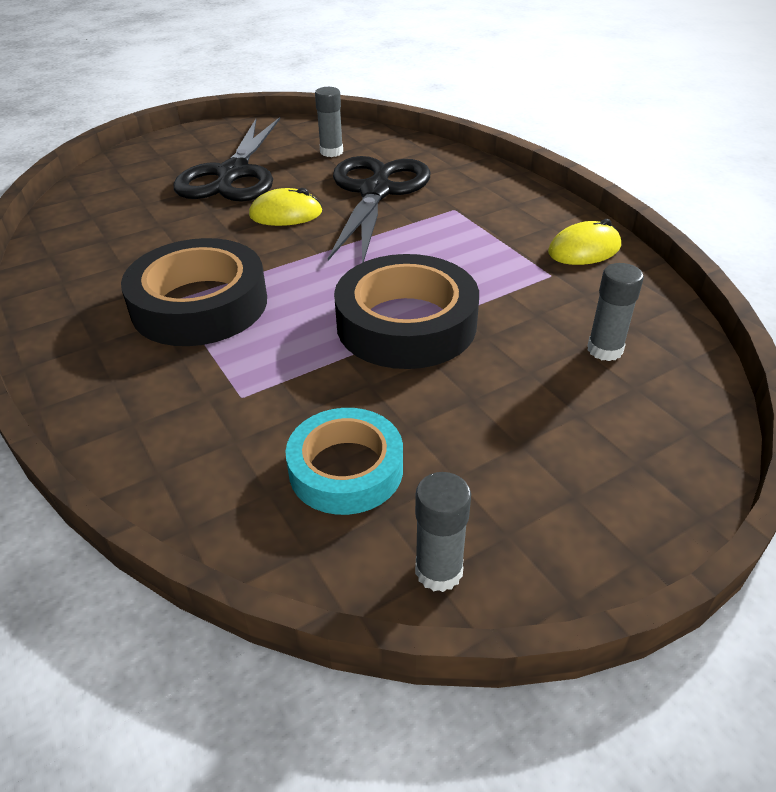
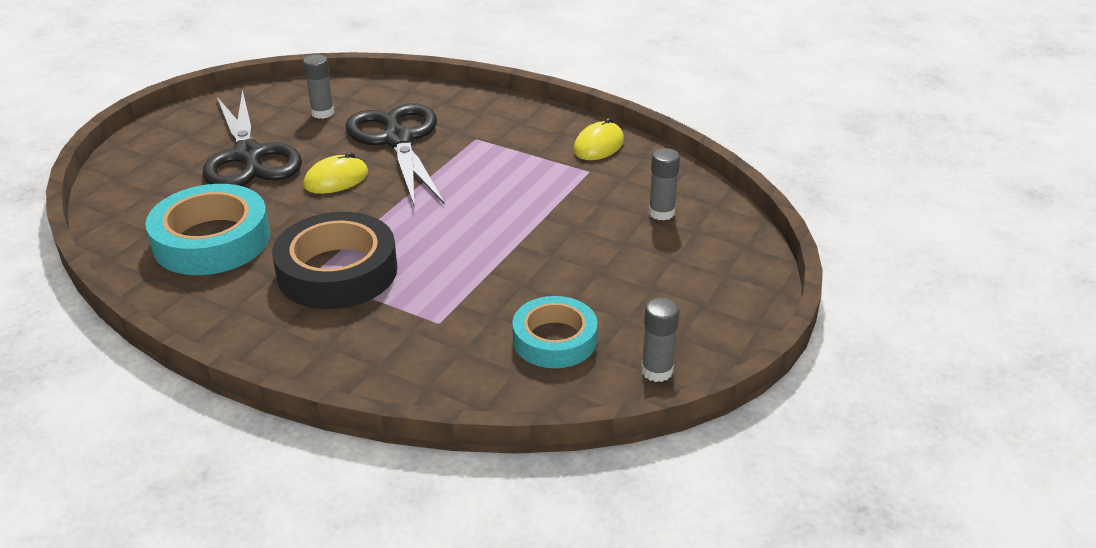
camera: 30 degrees left, 5 degrees down
(128, 240) = (212, 240): none -> turquoise tape
(406, 324) = (514, 236): black tape -> none

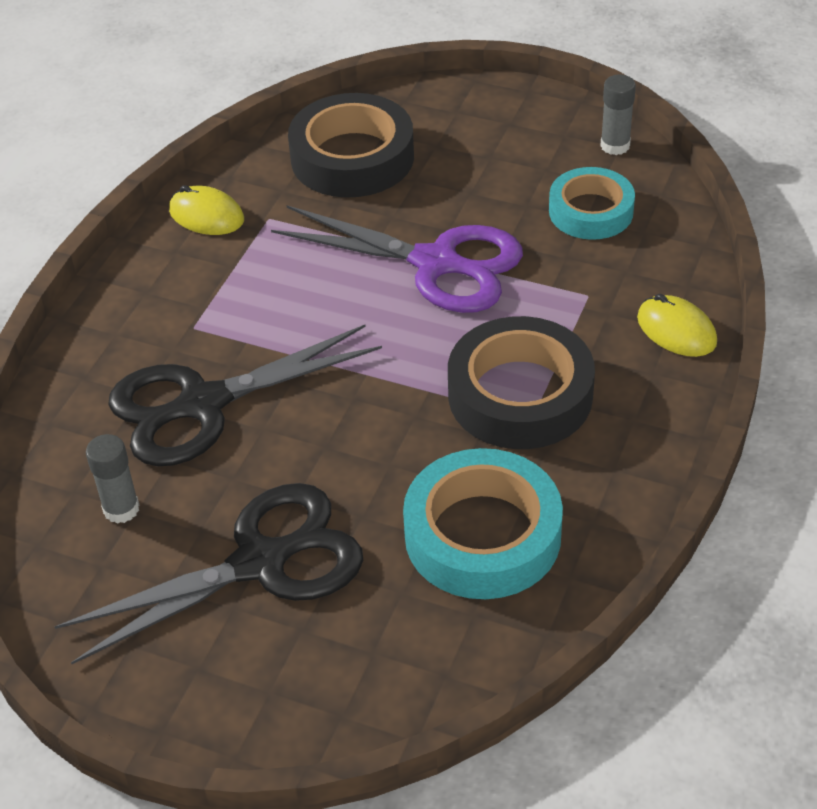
camera: 95 degrees left, 10 degrees up
(336, 179) = (314, 445): yellow mouse -> yellow mouse (676, 330)
(508, 245) = (437, 264): none -> purple scissors
(661, 213) = (352, 157): grey glue stick -> black tape

